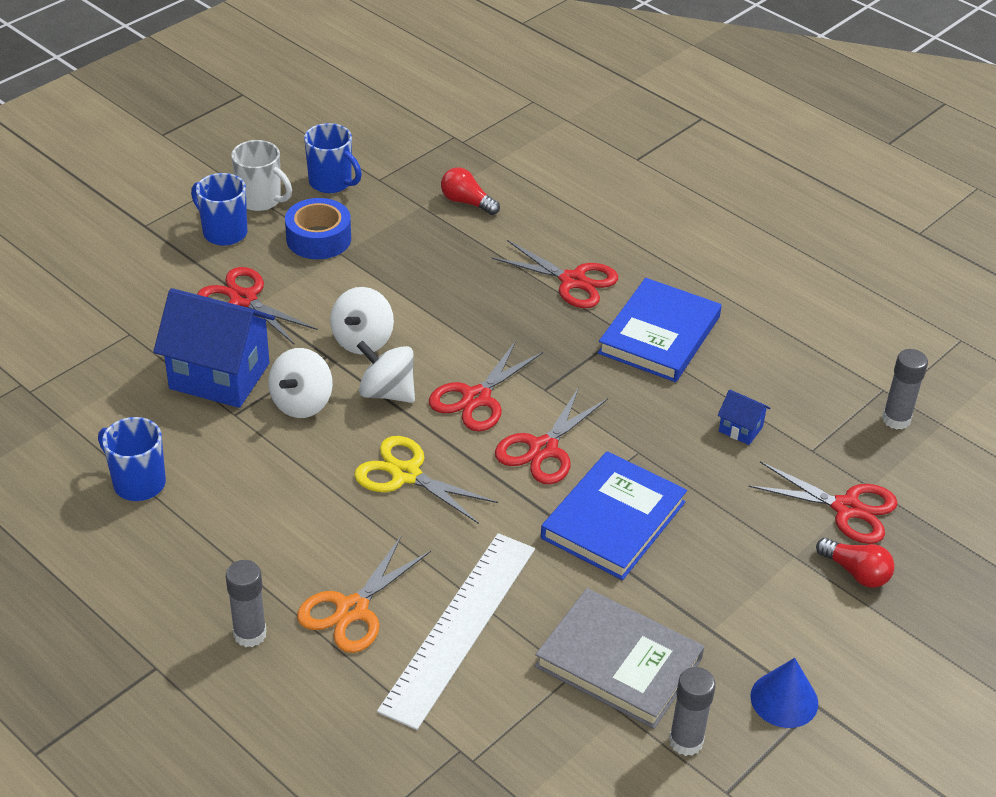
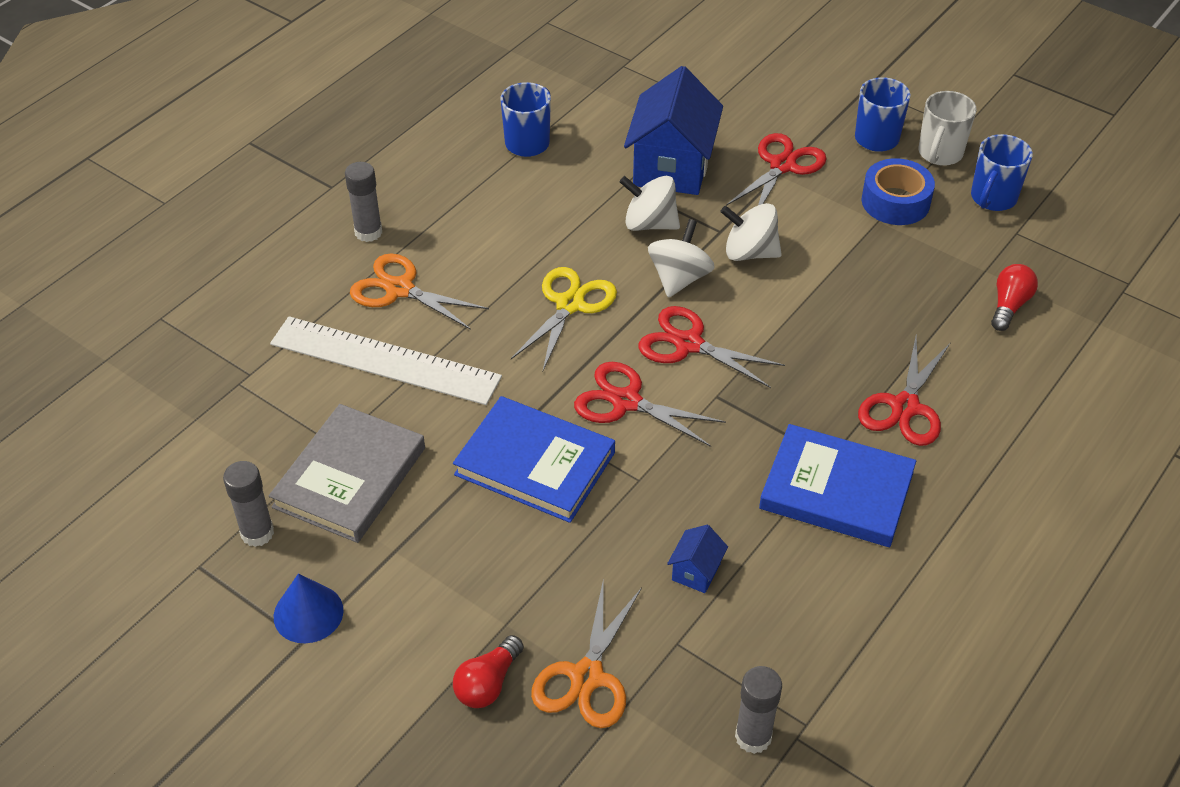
camera: 85 degrees right, 5 degrees up
(846, 508) = (586, 676): red scissors -> orange scissors

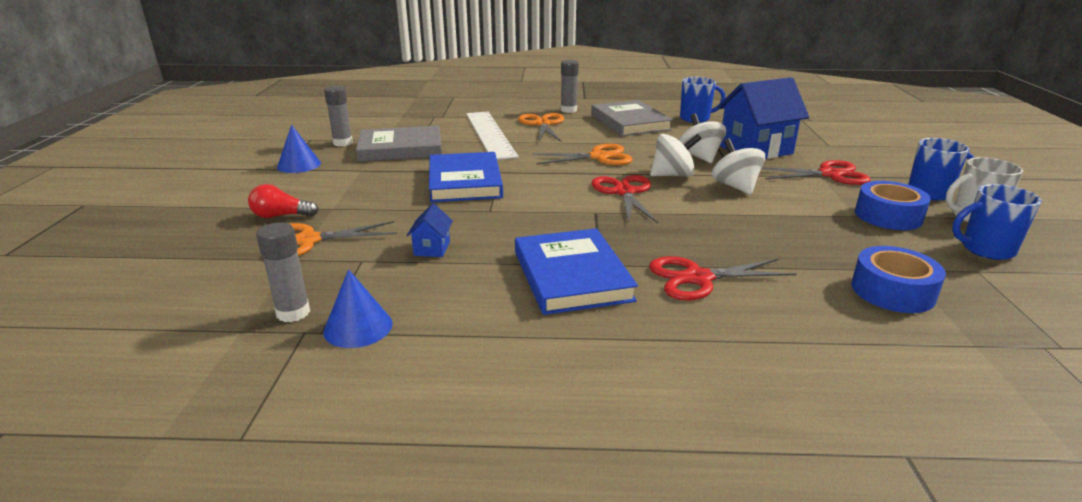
camera: 55 degrees right, 20 degrees down
(480, 206) = (630, 122): none -> grey book
(570, 304) = (599, 157): yellow scissors -> orange scissors
(626, 401) = (548, 190): red scissors -> none
(696, 572) = (432, 248): blue house -> blue house turned 75 degrees counterclockwise
(817, 692) = (358, 327): none -> blue cone
(1009, 306) = (892, 291): red light bulb -> blue tape

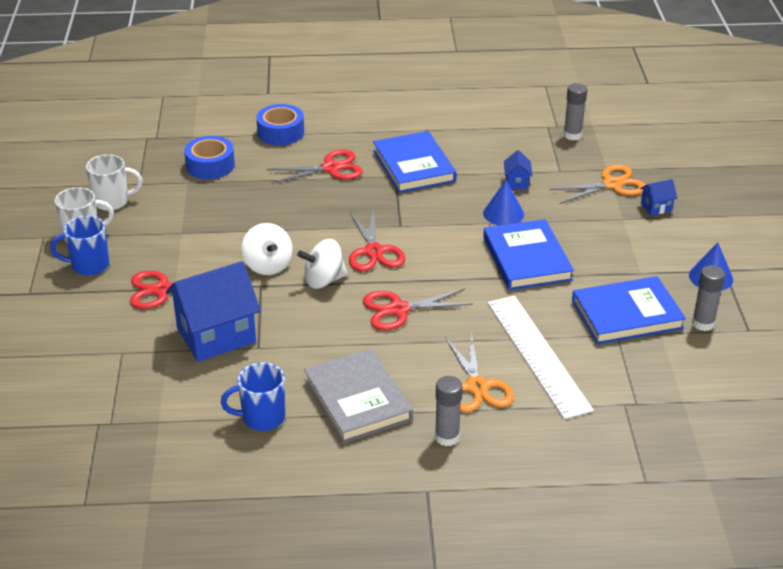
camera: 175 degrees right, 10 degrees up
(281, 216) = (656, 207): red light bulb -> blue house
(358, 327) = (529, 129): blue cone -> blue cone (503, 213)
(400, 148) = (627, 314): grey book -> blue book
(599, 157) = (398, 309): orange scissors -> red scissors
(699, 157) = (286, 316): white spinning top -> none
(888, 216) = (154, 233): blue tape -> blue tape (281, 132)
(986, 250) = (112, 201): blue mug -> white mug

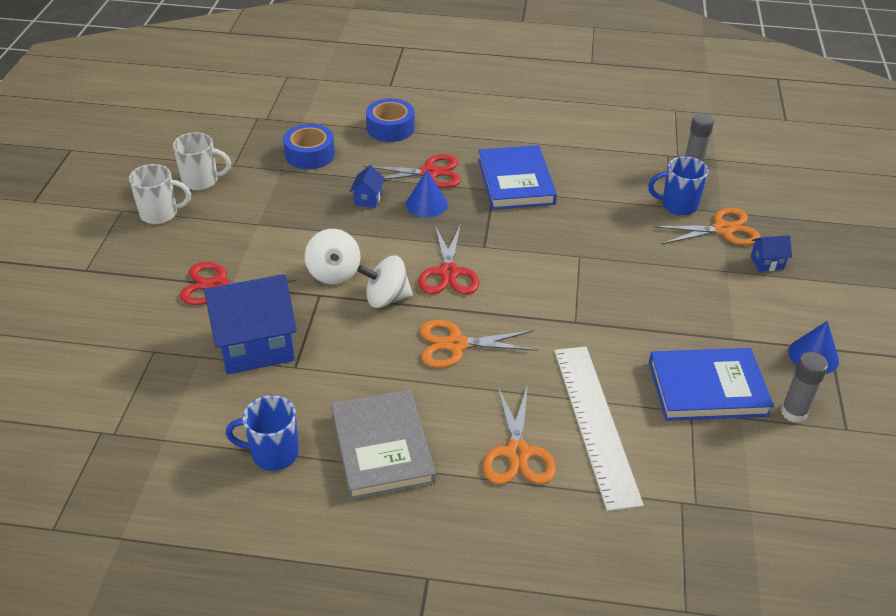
camera: 10 degrees right, 5 degrees up
(89, 265) = (155, 247): blue mug -> blue mug (678, 205)
(398, 309) = (456, 344): red scissors -> orange scissors
(447, 437) = (468, 512): grey glue stick -> none
(503, 213) = (597, 248): blue cone -> blue cone (426, 204)
(517, 182) = (620, 214): blue house -> blue house (368, 199)
(527, 259) = (610, 304): blue book -> none

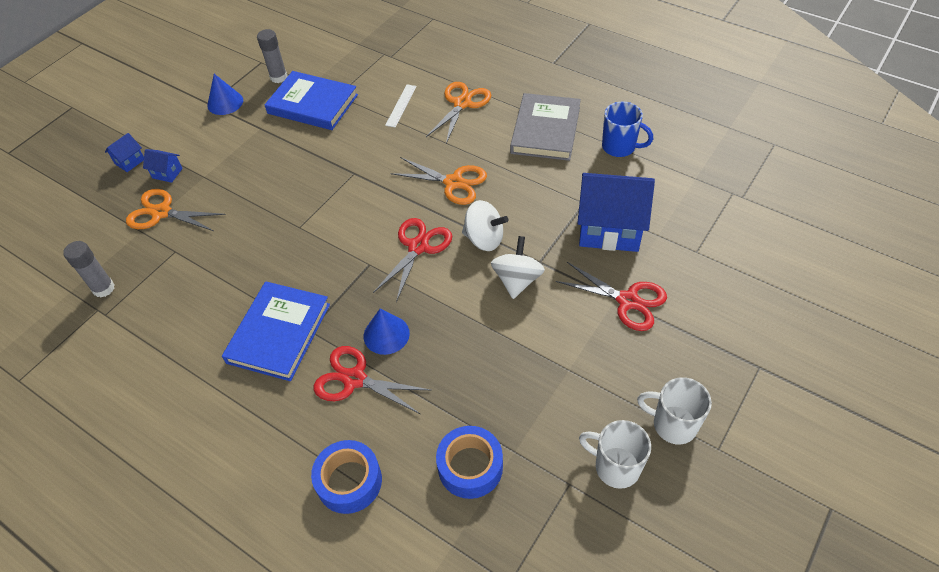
camera: 150 degrees left, 10 degrees up
(368, 199) = (440, 364): blue house -> blue house (130, 161)
(596, 423) = (401, 105): white ruler -> white ruler, size x0.44
(678, 205) = (167, 249): blue mug -> none

